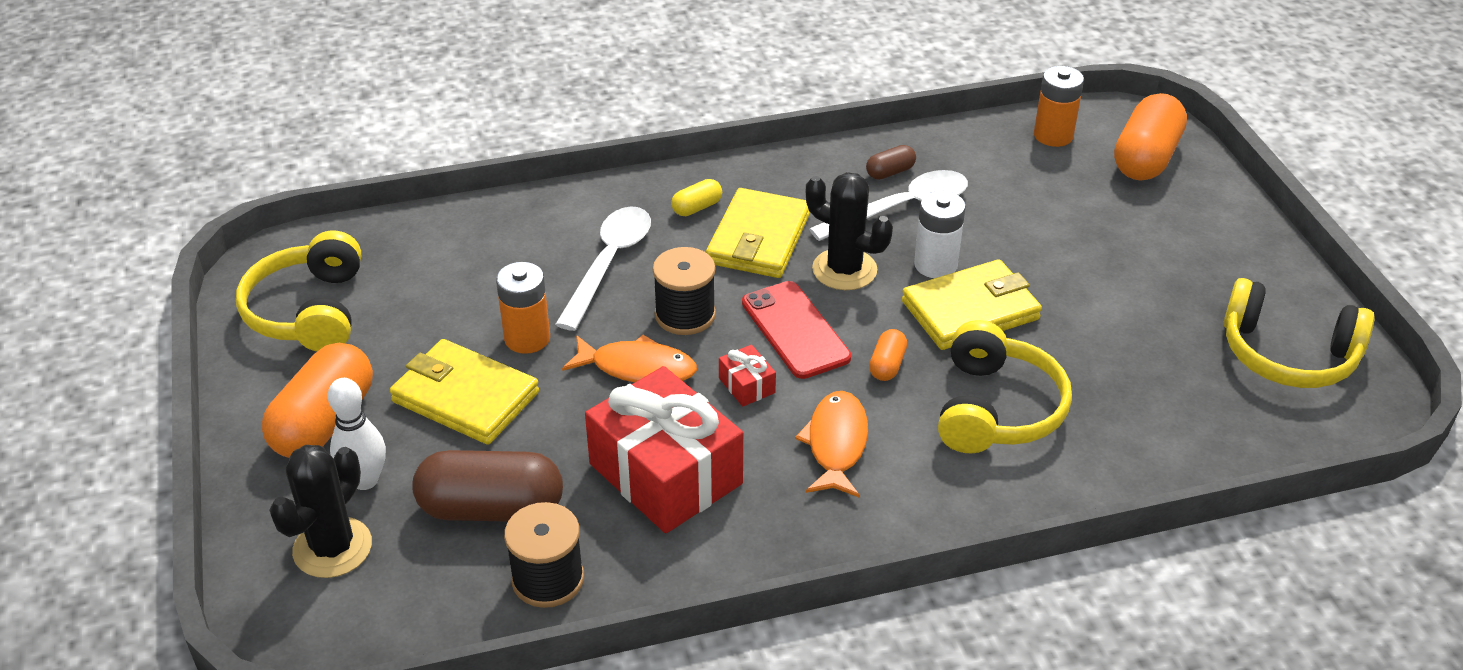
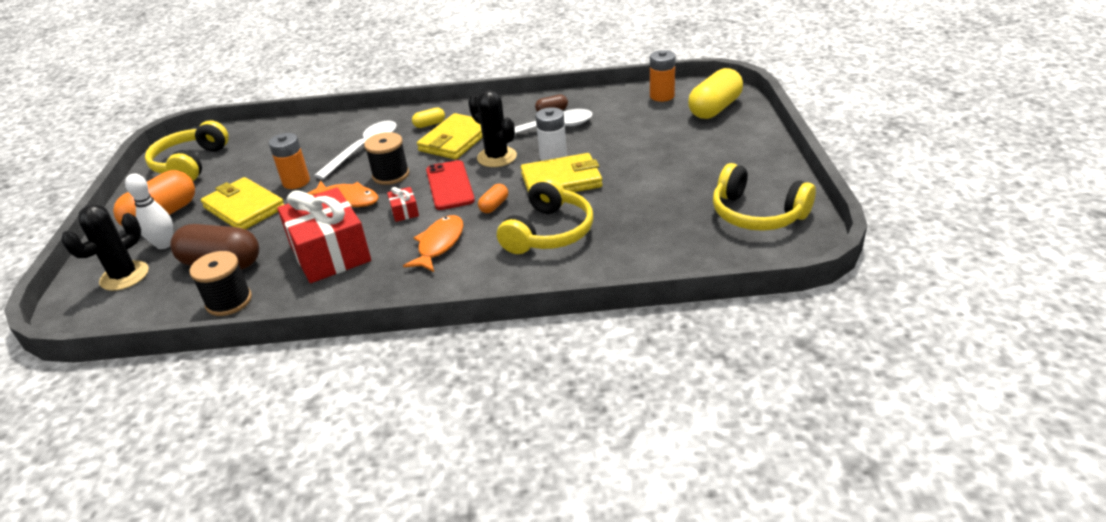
camera: 15 degrees right, 5 degrees down
(1146, 158) = (715, 108): orange capsule -> yellow capsule

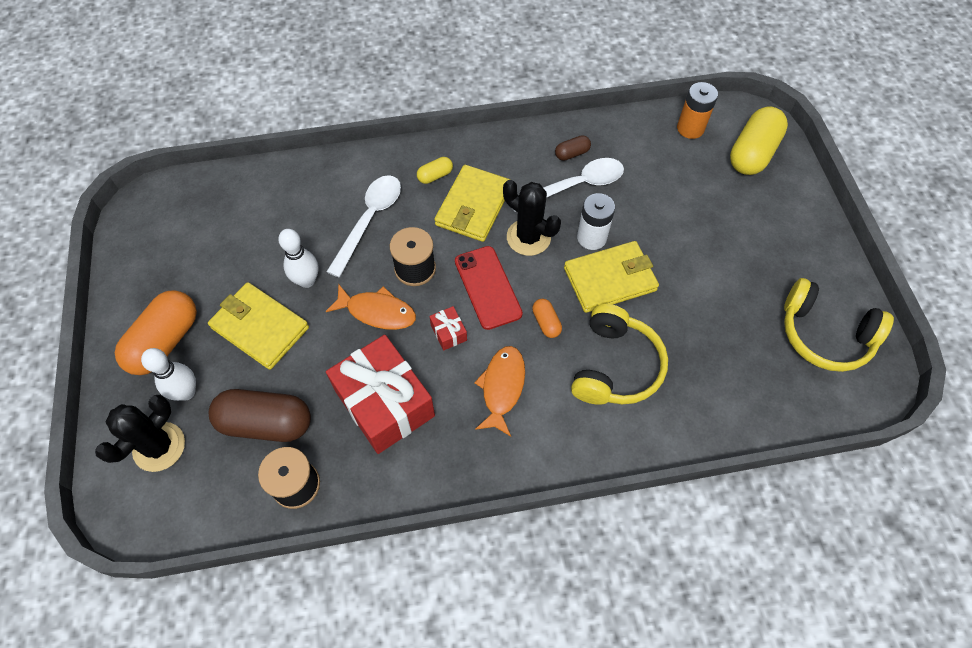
camera: 10 degrees left, 25 degrees up
(191, 164) = (165, 246): yellow headphones -> none
(296, 182) = (307, 281): orange battery -> white bowling pin
(494, 206) = (546, 322): orange capsule -> orange capsule turned 45 degrees counterclockwise

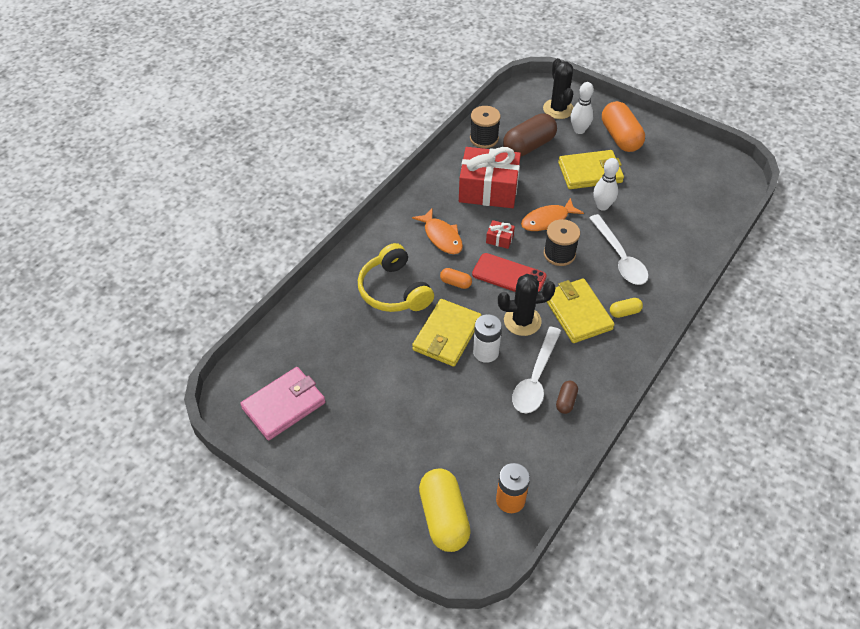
camera: 135 degrees right, 10 degrees down
(435, 176) = (624, 312): yellow capsule -> yellow capsule turned 60 degrees clockwise
(824, 334) = (284, 405): yellow headphones -> pink wallet

